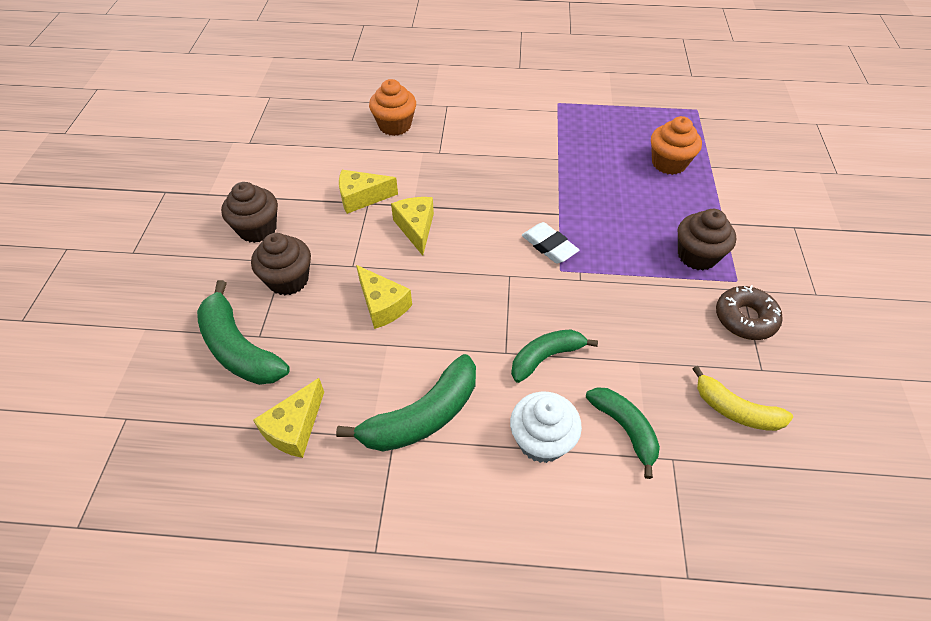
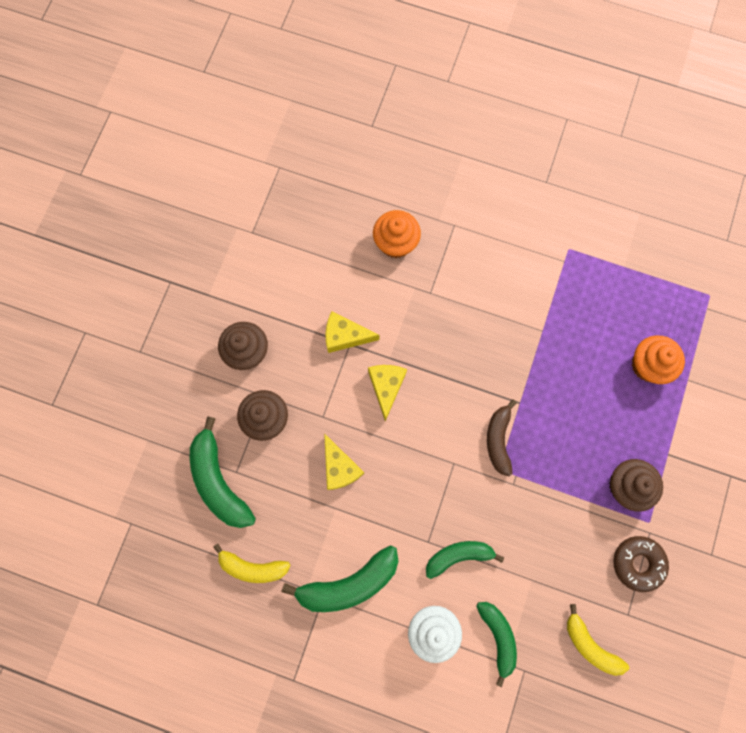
camera: 15 degrees right, 25 degrees up
(294, 428) = (252, 567): yellow cheese -> yellow banana
(549, 246) = (498, 439): white eraser -> brown banana

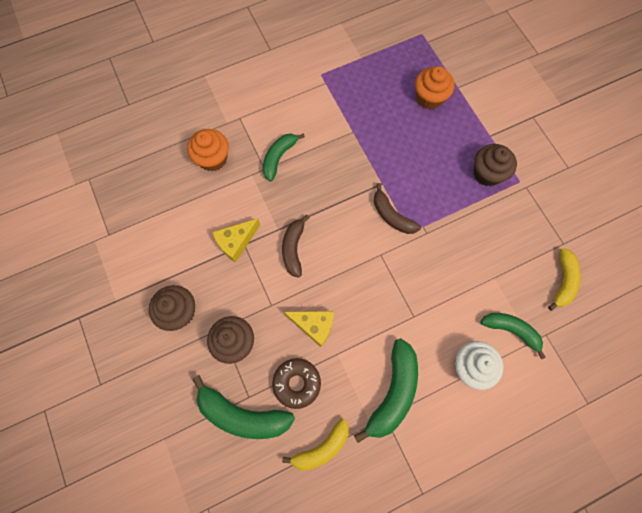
camera: 45 degrees left, 5 degrees down
(386, 387) = (293, 248): yellow cheese -> brown banana
(458, 555) = (439, 306): green banana -> green banana (279, 158)
(590, 644) = (563, 281): yellow banana -> yellow banana turned 75 degrees counterclockwise
(637, 563) = (538, 209): brown donut -> brown donut (297, 383)

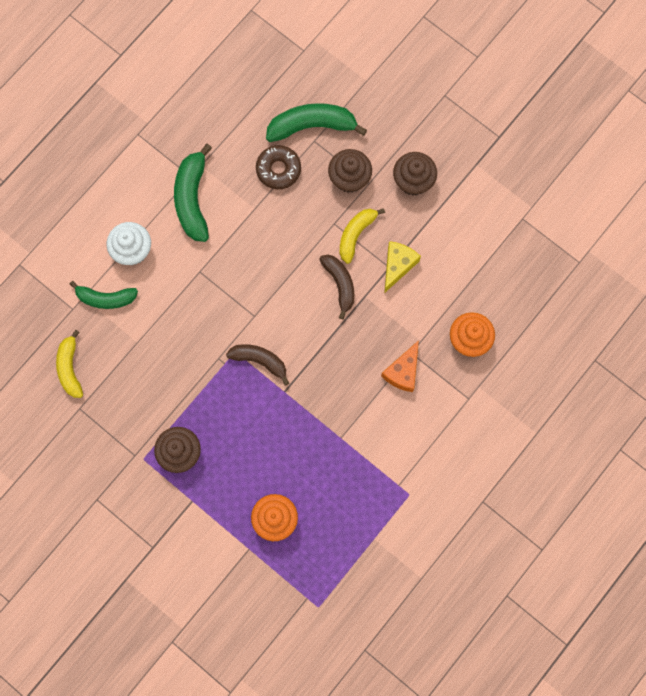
camera: 155 degrees right, 5 degrees up
(279, 158) = (403, 371): green banana -> orange cheese
(314, 325) = (286, 223): yellow cheese -> none
(321, 447) = (234, 131): yellow banana -> yellow banana (356, 234)

